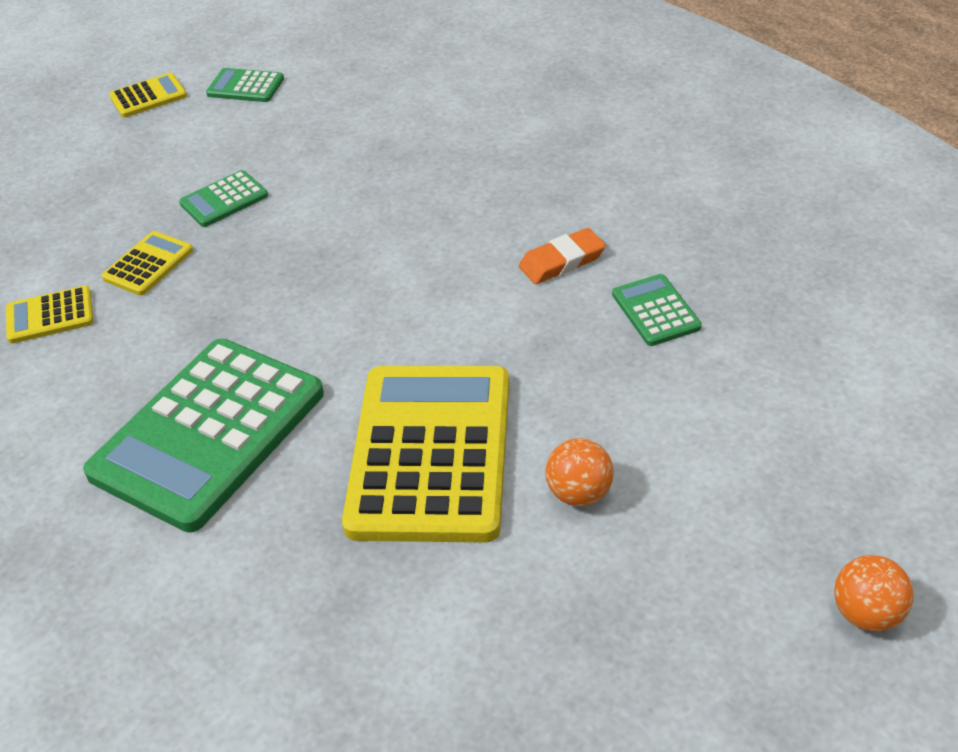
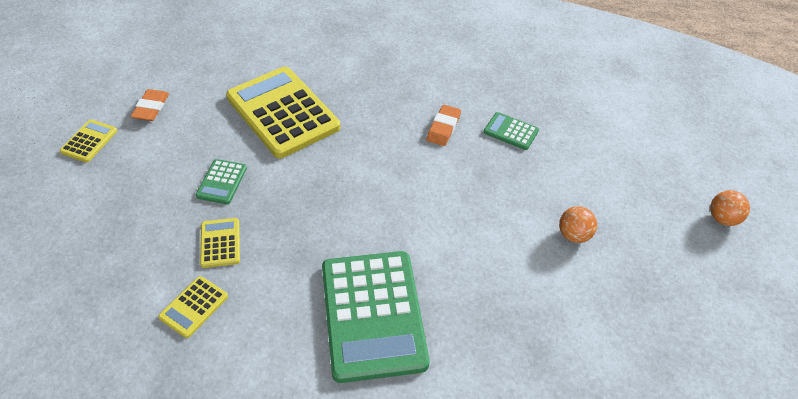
camera: 45 degrees left, 5 degrees up
(245, 86) = (151, 108): green calculator -> orange eraser
(431, 453) = (492, 256): yellow calculator -> yellow calculator (283, 112)

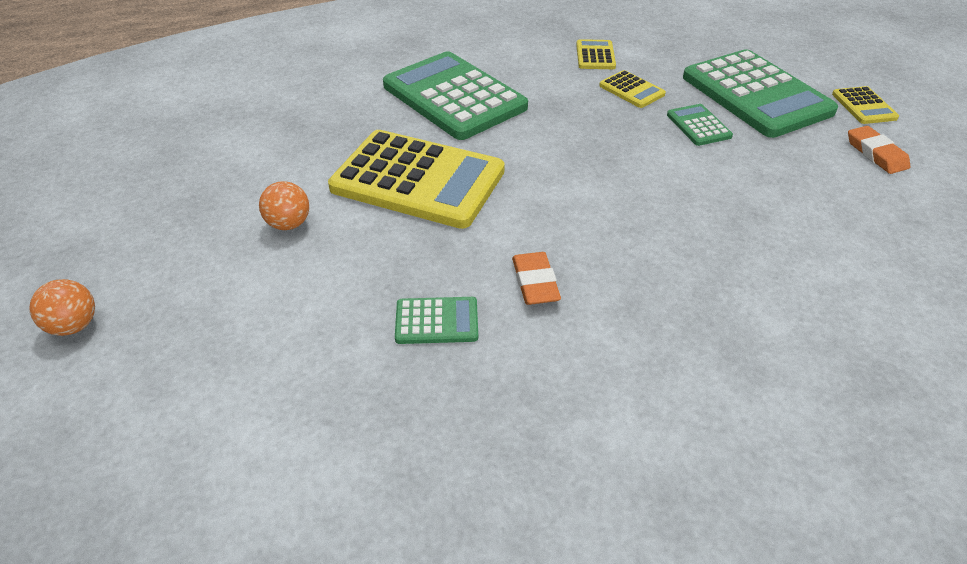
camera: 150 degrees right, 5 degrees down
(139, 188) = (756, 95): none -> green calculator
(283, 112) = (745, 210): yellow calculator -> yellow calculator (418, 180)

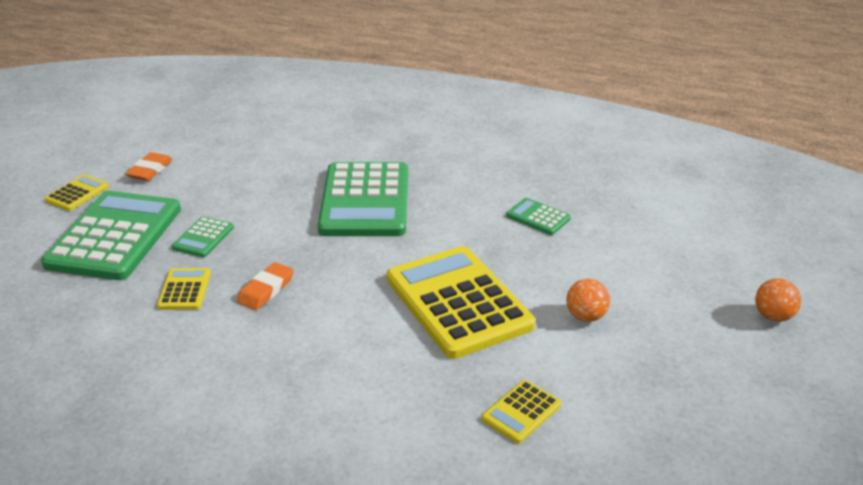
camera: 140 degrees left, 10 degrees down
(454, 97) = (331, 368): green calculator -> green calculator (365, 201)
(535, 282) = (461, 209): orange eraser -> orange eraser (266, 290)
(595, 55) = (138, 342): yellow calculator -> yellow calculator (521, 412)

